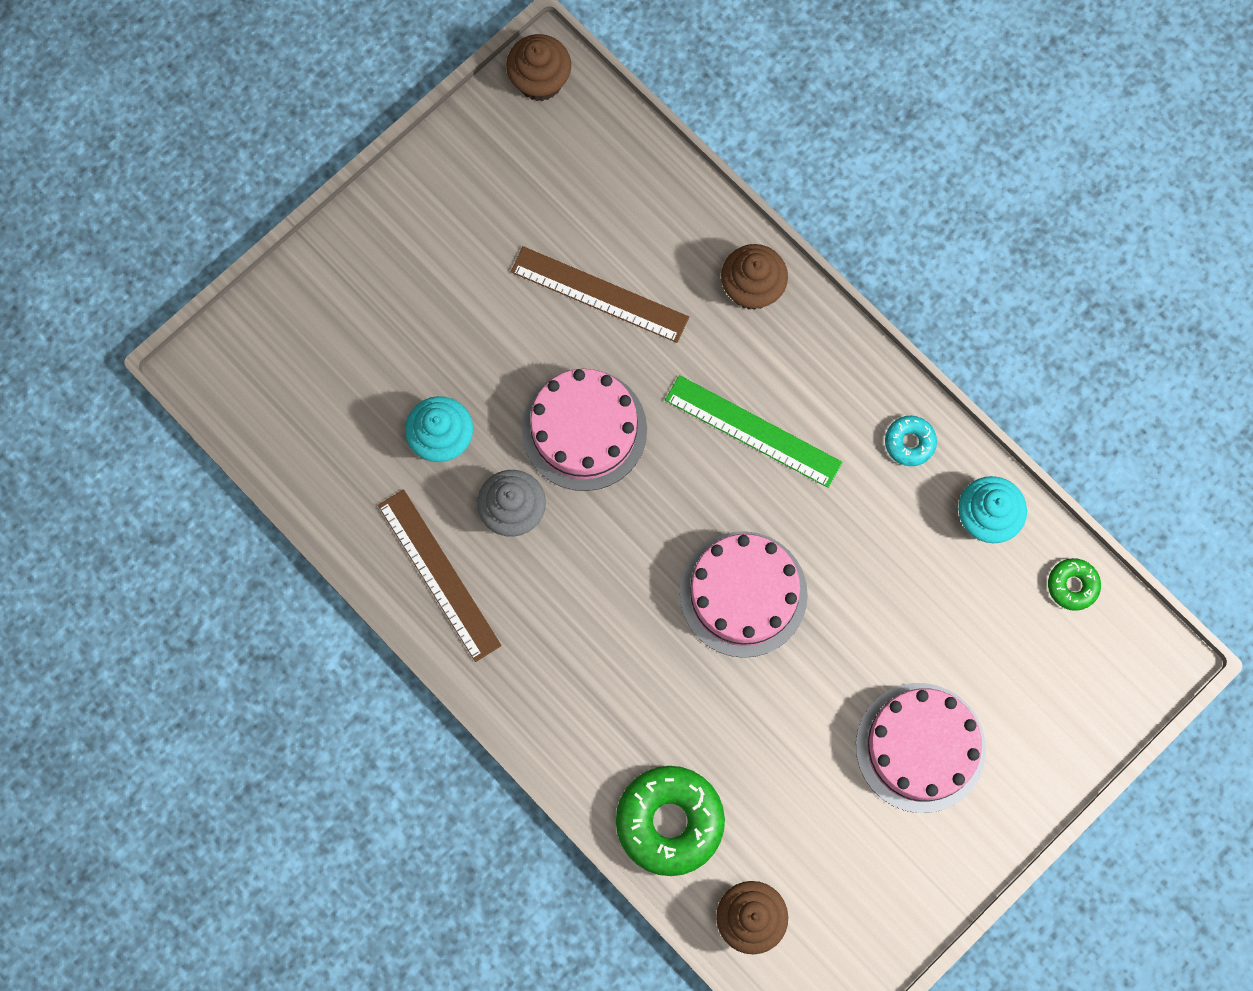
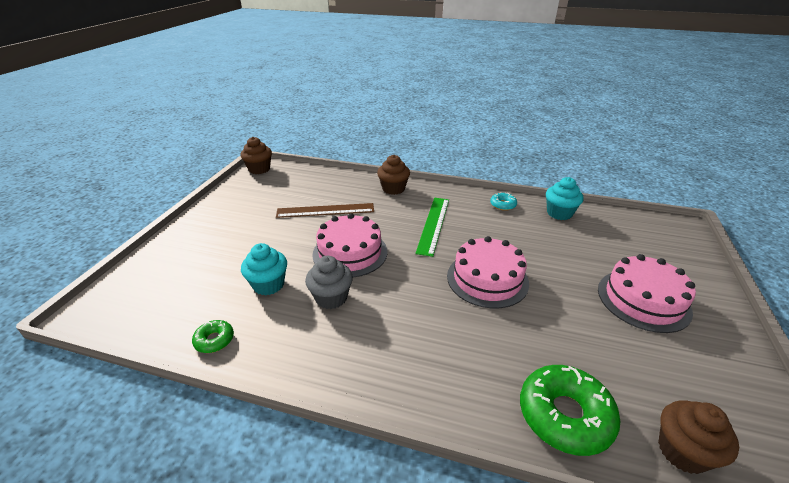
camera: 30 degrees left, 40 degrees down
(438, 575) = (299, 347): brown ruler -> none
(753, 431) = (433, 224): green ruler -> green ruler turned 75 degrees counterclockwise
(1072, 585) = (618, 218): green donut -> green donut (214, 340)

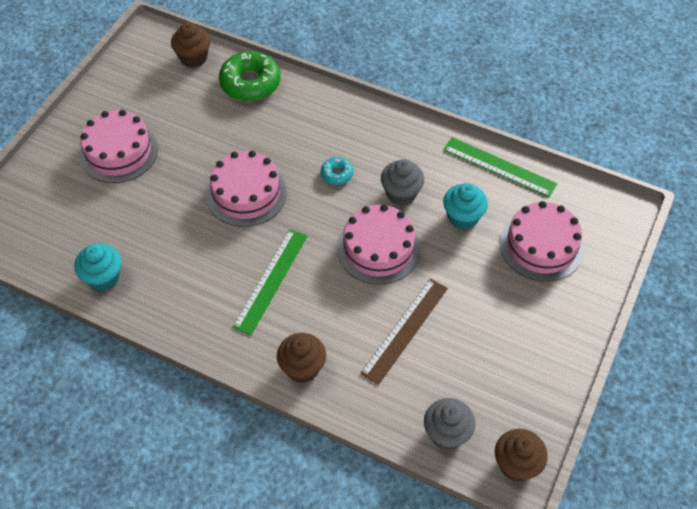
camera: 170 degrees left, 20 degrees up
(196, 271) = (541, 246): none -> pink cake
(214, 340) = (499, 167): green donut -> green ruler
(299, 175) = (446, 433): none -> grey cupcake
(325, 210) = (404, 330): brown ruler -> brown ruler turned 60 degrees counterclockwise
(503, 205) = (164, 305): turquoise donut -> turquoise donut (337, 174)

